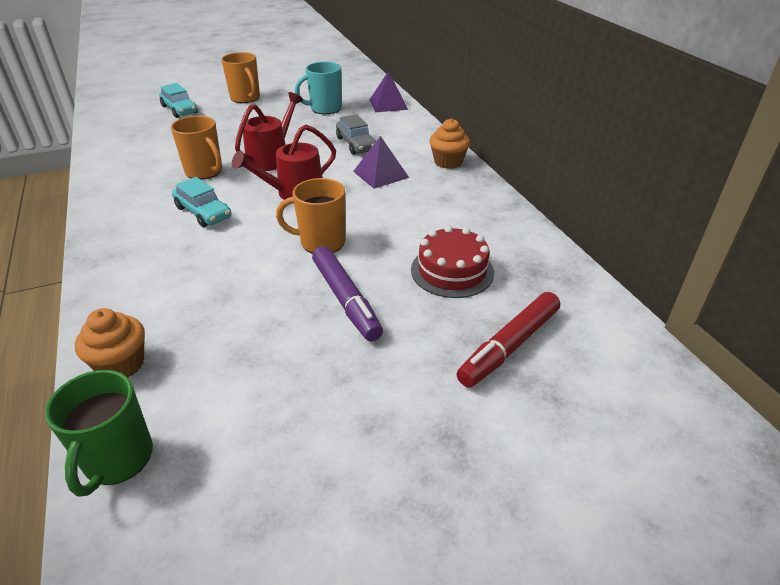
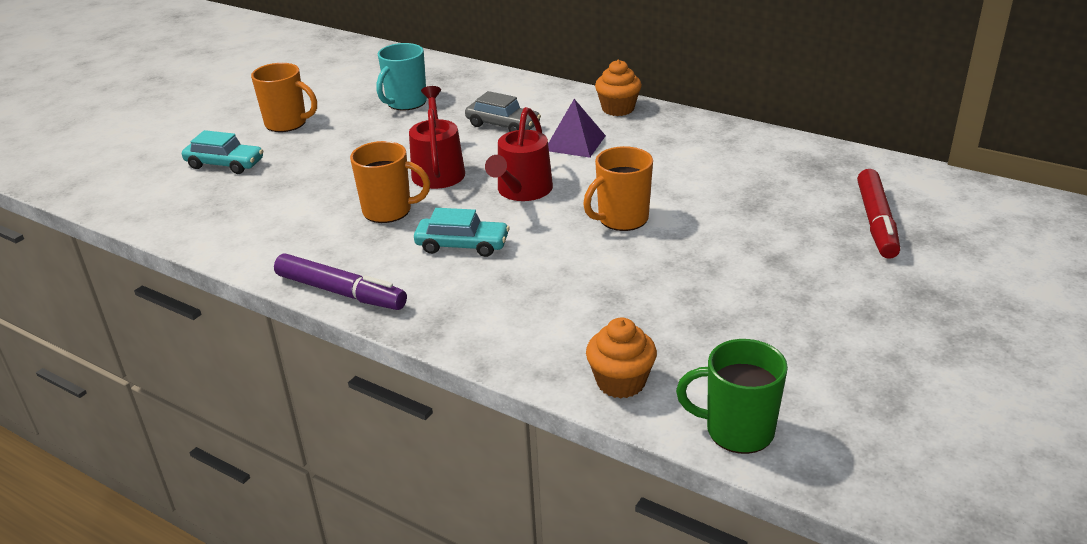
camera: 35 degrees left, 5 degrees down
(118, 459) = (737, 431): green mug -> green mug turned 135 degrees clockwise
(346, 299) = (716, 249): purple marker -> purple marker (341, 292)
(388, 104) = (467, 75): purple pyramid -> none
(452, 271) = (761, 192): red cake -> none

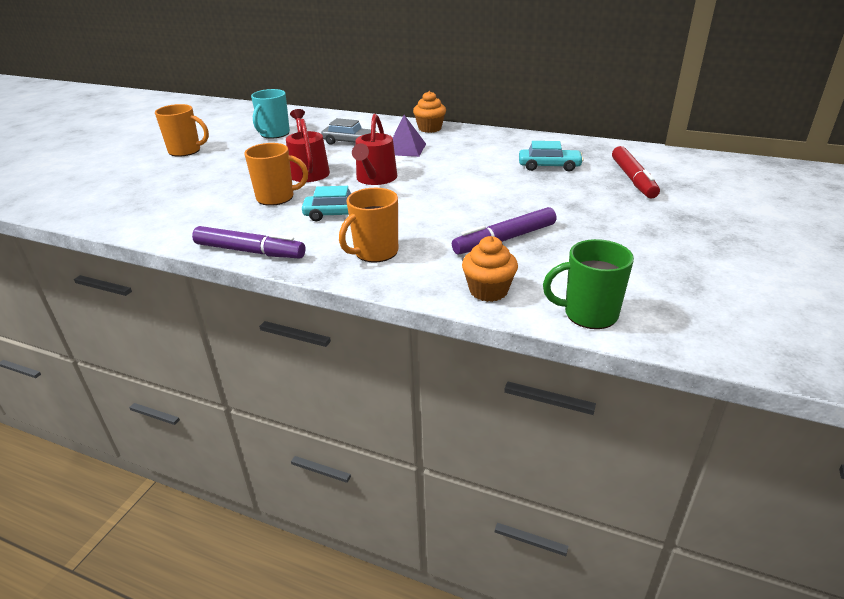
camera: 10 degrees left, 0 degrees up
(225, 164) = (140, 178): turquoise car -> turquoise car (549, 166)
(621, 219) = (454, 190): orange mug -> orange mug (375, 252)
(665, 306) = (505, 239): none -> purple marker

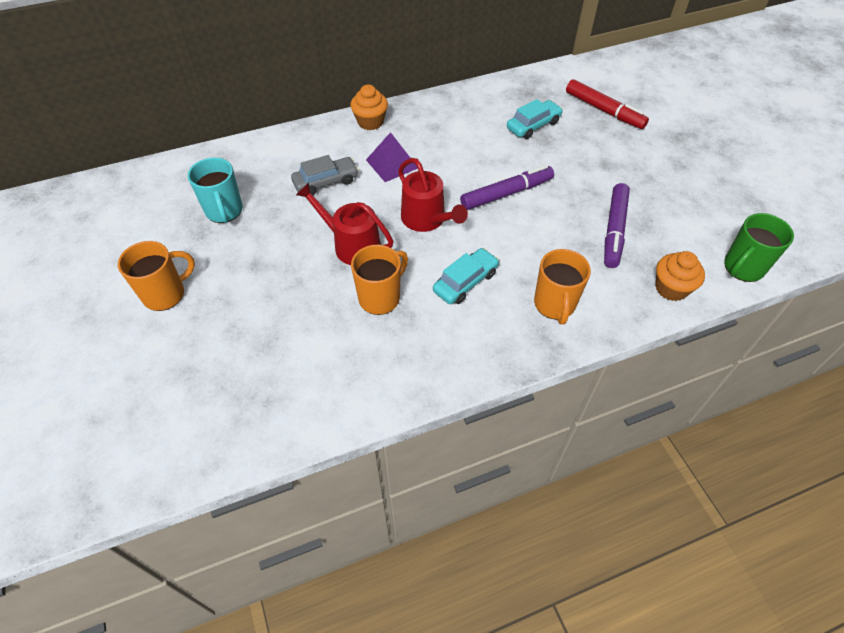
camera: 45 degrees left, 20 degrees up
(250, 251) = (464, 373): purple marker -> purple marker (506, 193)

